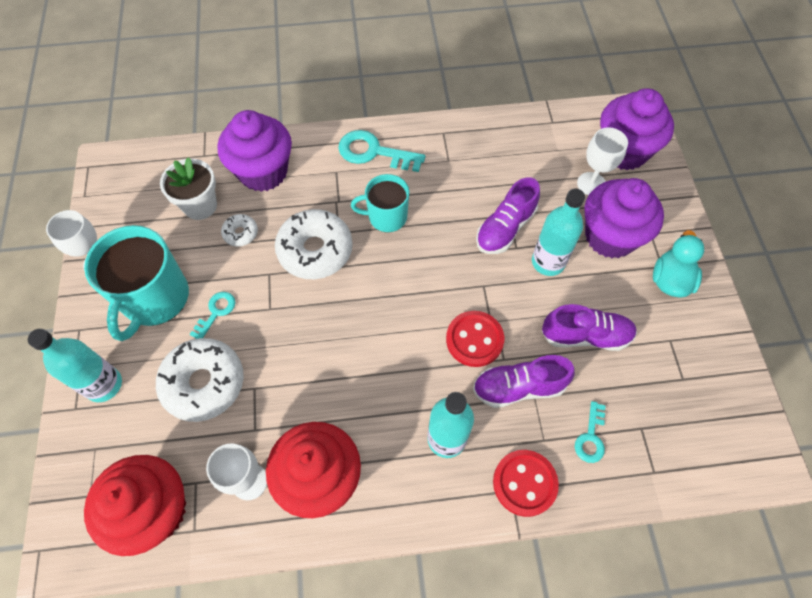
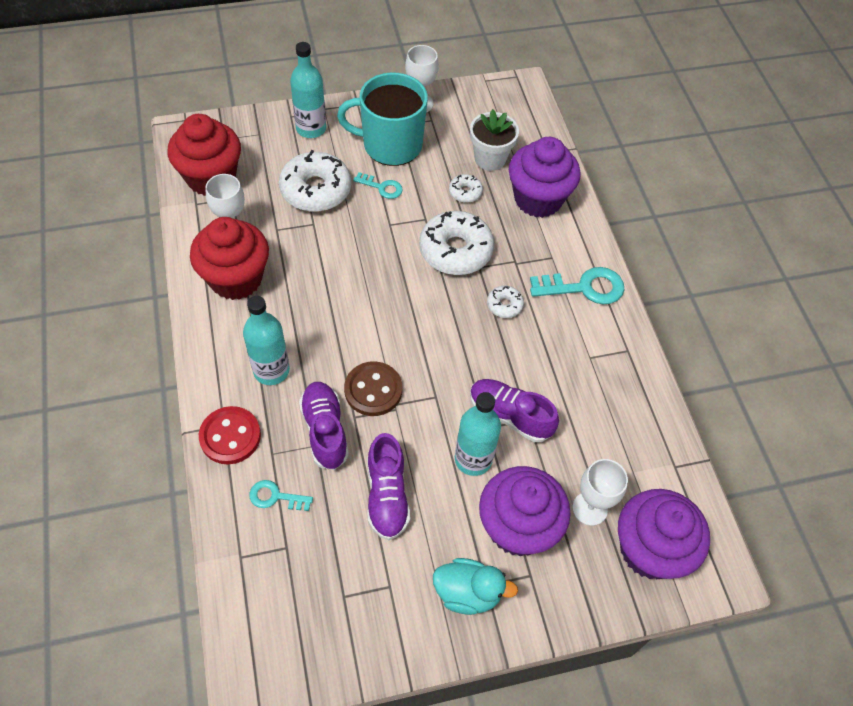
camera: 80 degrees right, 5 degrees down
(374, 152) = (584, 287): turquoise key -> turquoise key turned 75 degrees clockwise
(386, 217) = (504, 305): turquoise mug -> white donut
(474, 340) = (373, 390): red button -> brown button

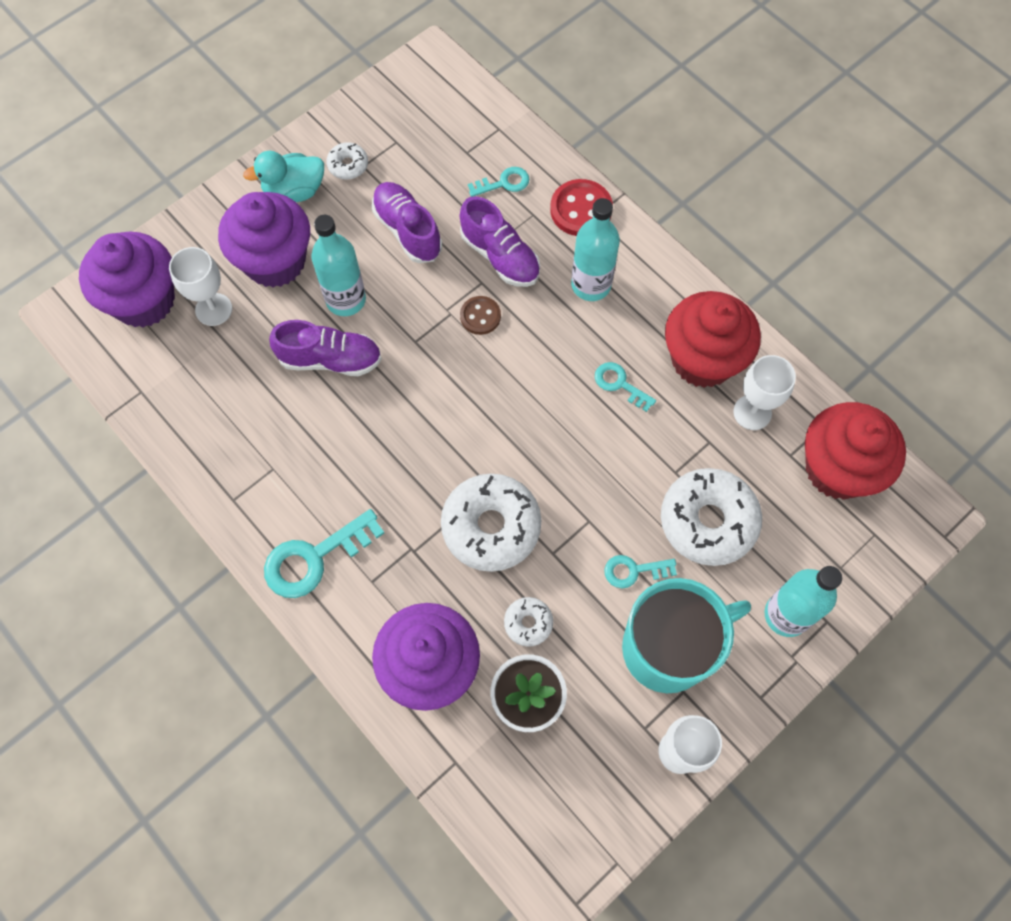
camera: 155 degrees right, 10 degrees up
(306, 291) = (620, 384): none -> turquoise key
(373, 390) = (480, 316): brown button -> brown button, size x0.63
(504, 305) = (397, 483): white donut -> white donut (348, 165)

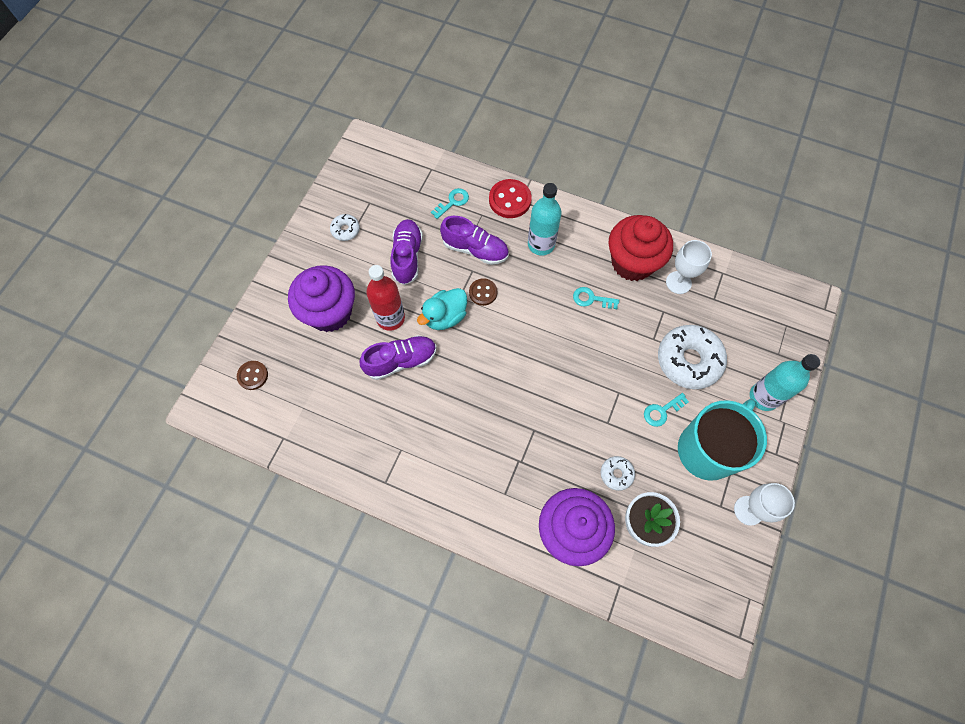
camera: 25 degrees left, 0 degrees up
(144, 300) = (253, 375): purple cupcake -> brown button
(213, 309) = (304, 361): white goblet -> none
(294, 191) = (318, 261): turquoise duck -> turquoise duck (445, 317)
(315, 558) = (460, 496): turquoise key -> none
(346, 300) = (390, 318): turquoise bottle -> red bottle
(407, 231) = (407, 257): purple shoe -> purple shoe turned 60 degrees clockwise
(491, 526) = (561, 423): white donut -> none
(837, 469) = (745, 295): red cupcake -> none

